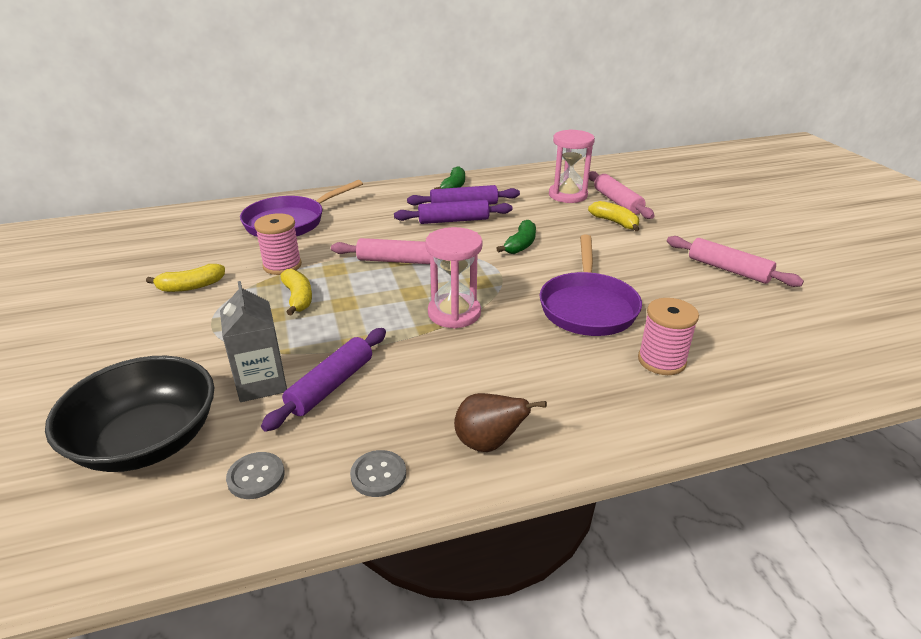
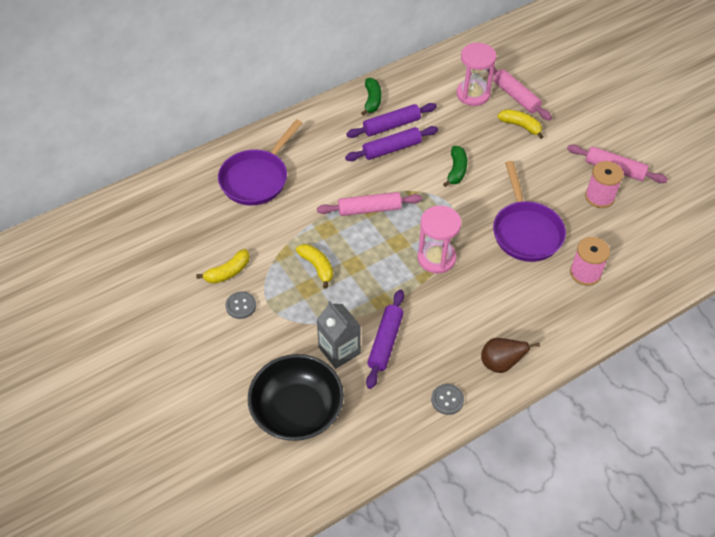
camera: 15 degrees left, 20 degrees up
(256, 477) = (378, 418): grey button -> grey button (241, 306)
(282, 265) = (283, 234): pink spool -> pink spool (599, 197)

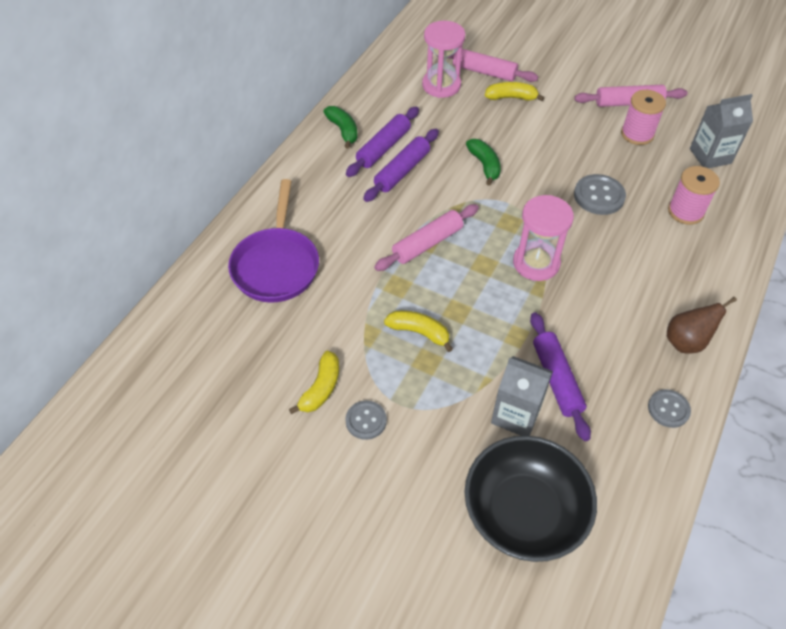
camera: 30 degrees left, 0 degrees up
(525, 231) = (599, 196): purple pan -> grey button
(646, 240) = (710, 156): none -> grey carton

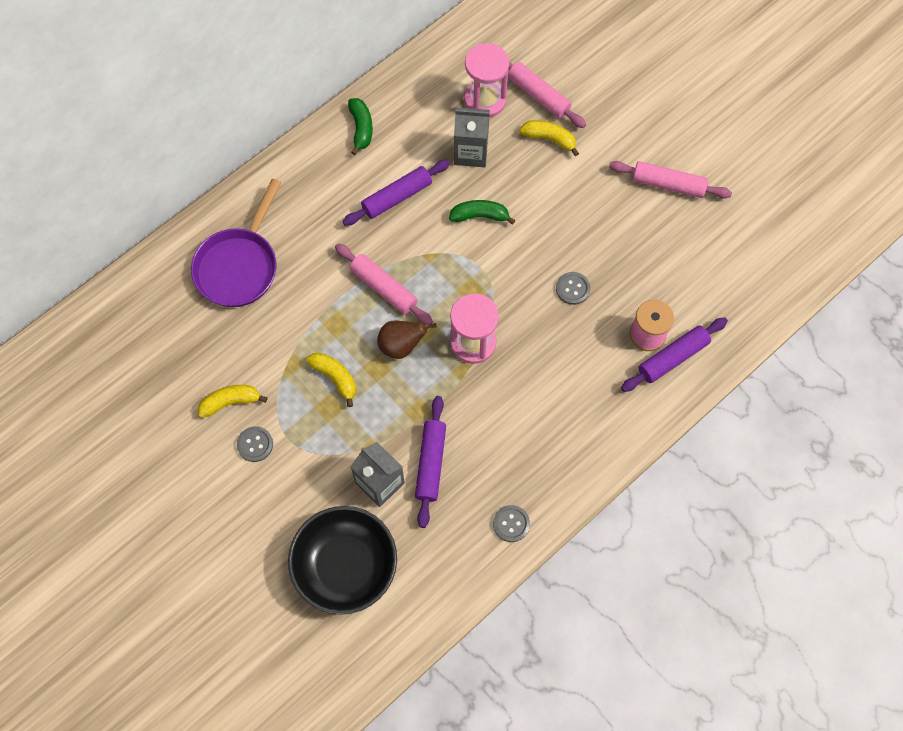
camera: 20 degrees right, 15 degrees up
(321, 388) = (230, 402): yellow banana -> yellow banana turned 150 degrees counterclockwise
(383, 148) = (391, 163): purple rolling pin -> purple rolling pin (672, 358)
(427, 243) = (383, 288): pink rolling pin -> pink rolling pin turned 60 degrees clockwise
(484, 165) = (480, 216): green banana -> green banana turned 90 degrees counterclockwise
(599, 196) = (572, 289): grey button -> grey button, size x0.66
(637, 134) = (654, 227): pink spool -> none
(686, 342) = (564, 468): brown pear -> brown pear (401, 346)
(710, 156) = (713, 278): grey carton -> grey carton (471, 152)

